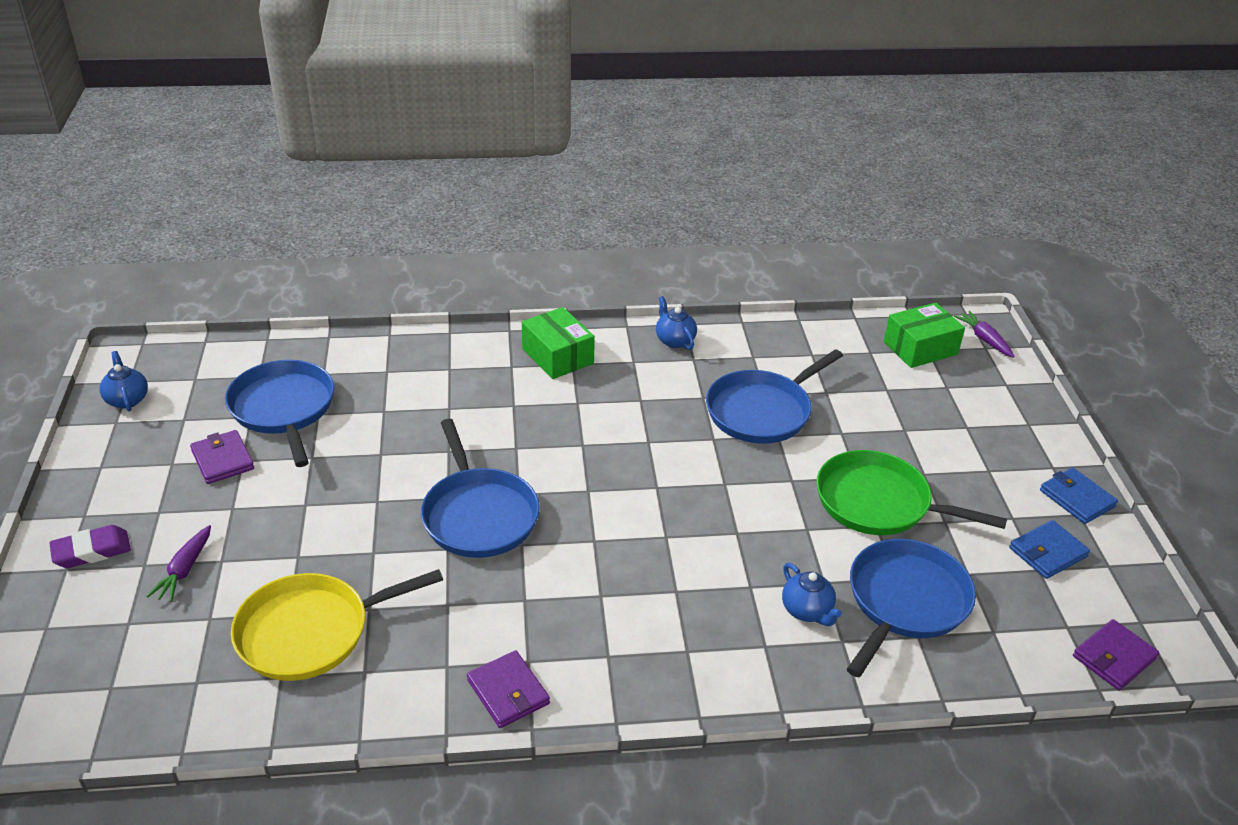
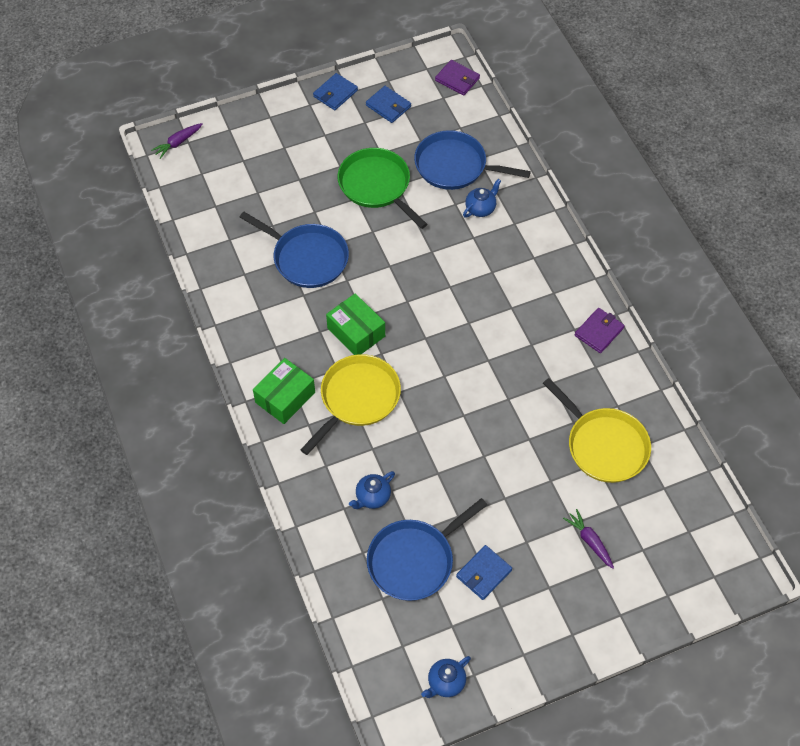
camera: 105 degrees left, 20 degrees up
(92, 551) = (599, 608): purple eraser -> none
(185, 570) = (589, 541): purple carrot -> purple carrot turned 120 degrees counterclockwise
(223, 460) = (483, 573): purple wallet -> blue wallet
(479, 515) = (472, 391): blue pan -> none
(526, 410) = (357, 398): none -> yellow pan
(674, 340) = (239, 326): blue teapot -> blue teapot (372, 497)
(878, 503) = (376, 186): green pan -> green pan turned 135 degrees clockwise
(920, 348) = (201, 178): green box -> green box (356, 332)

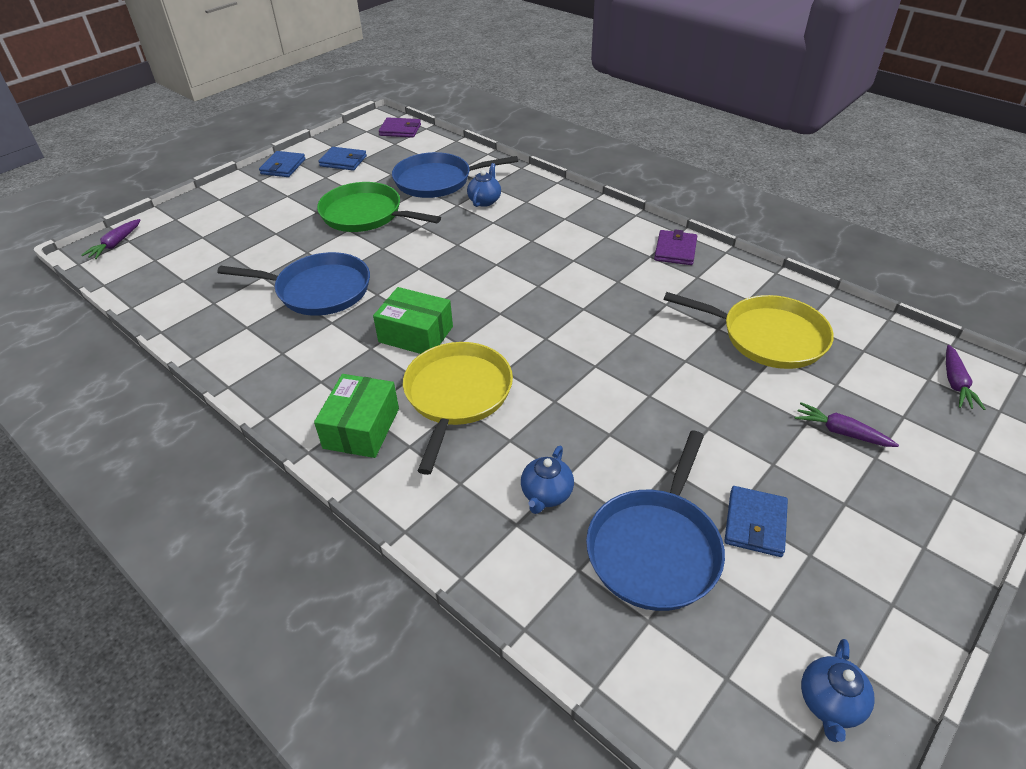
camera: 25 degrees left, 15 degrees down
(704, 543) = (955, 383): none -> purple carrot

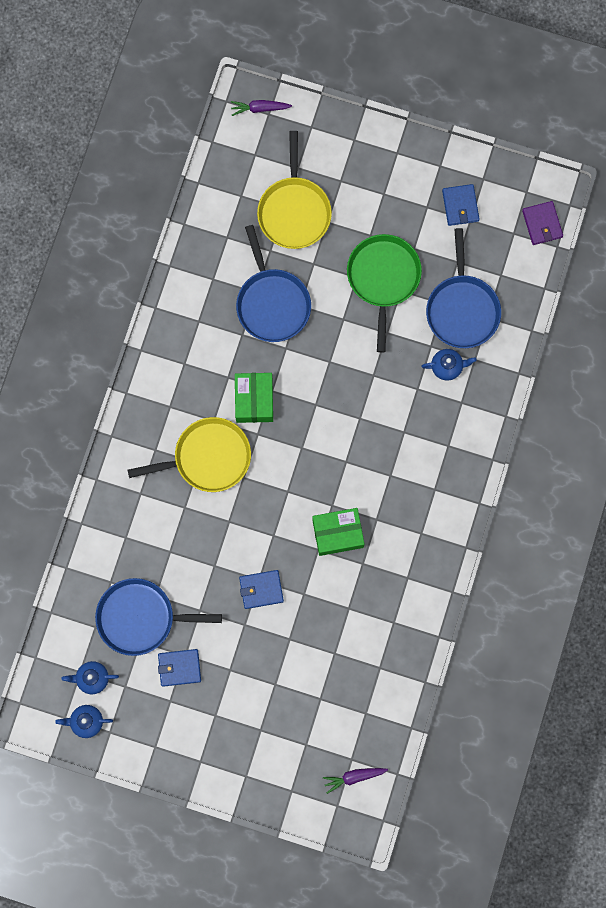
camera: 65 degrees right, 35 degrees up
(283, 167) = (427, 158): blue wallet -> blue wallet (261, 589)
(361, 428) = (156, 413): green box -> green box (337, 533)
(437, 181) = (462, 309): blue pan -> blue pan turned 150 degrees counterclockwise
(546, 494) = (152, 546): blue teapot -> blue teapot (92, 678)
(675, 250) = (438, 551): purple wallet -> none
(768, 337) = (353, 645): yellow pan -> yellow pan (294, 211)
(841, 432) = (274, 707): purple carrot -> none

